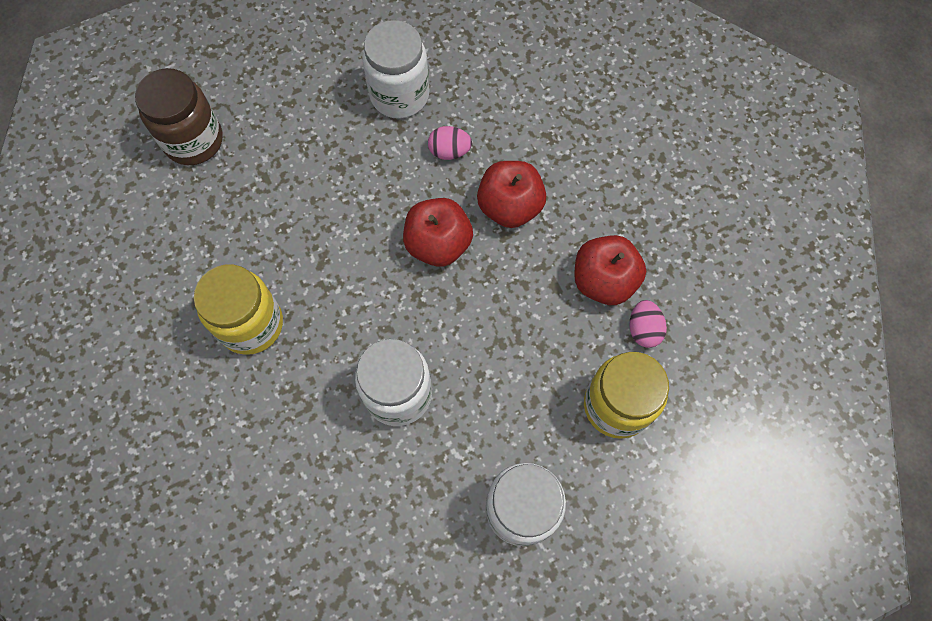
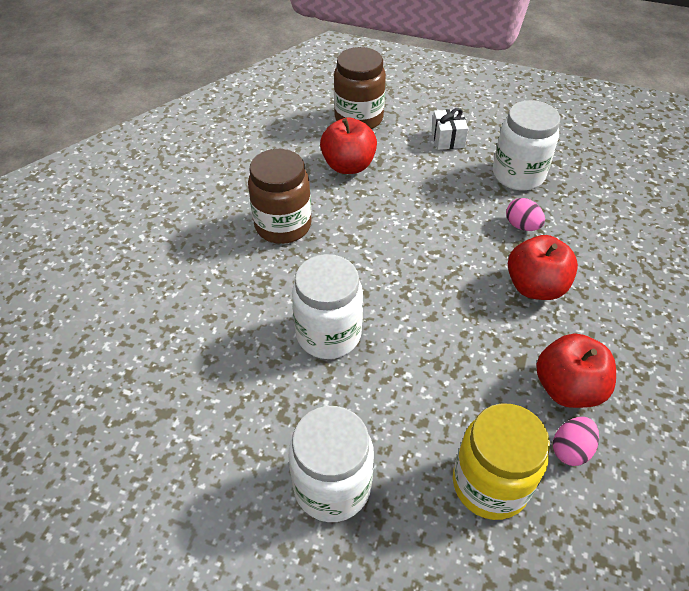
camera: 45 degrees right, 20 degrees down
(251, 324) = (283, 225): yellow jar -> brown jar
(301, 99) = (448, 138): none -> white gift
(438, 244) = (455, 271): red apple -> red apple (348, 166)

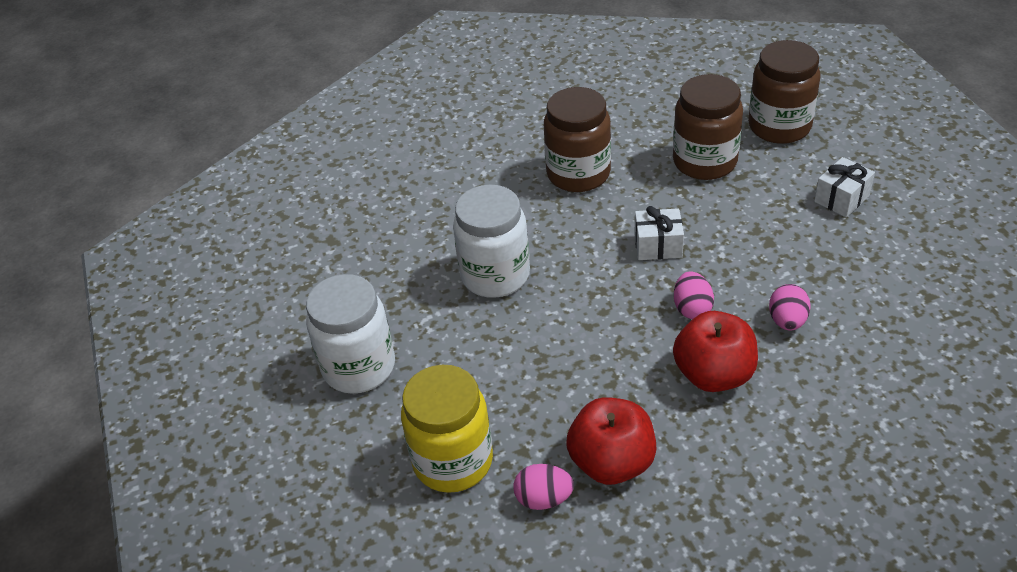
camera: 55 degrees right, 5 degrees down
(348, 166) = (704, 162): red apple -> brown jar
(397, 235) = (658, 246): none -> white gift
(469, 258) = (692, 308): none -> pink egg
(518, 175) = (861, 277): white jar -> none

